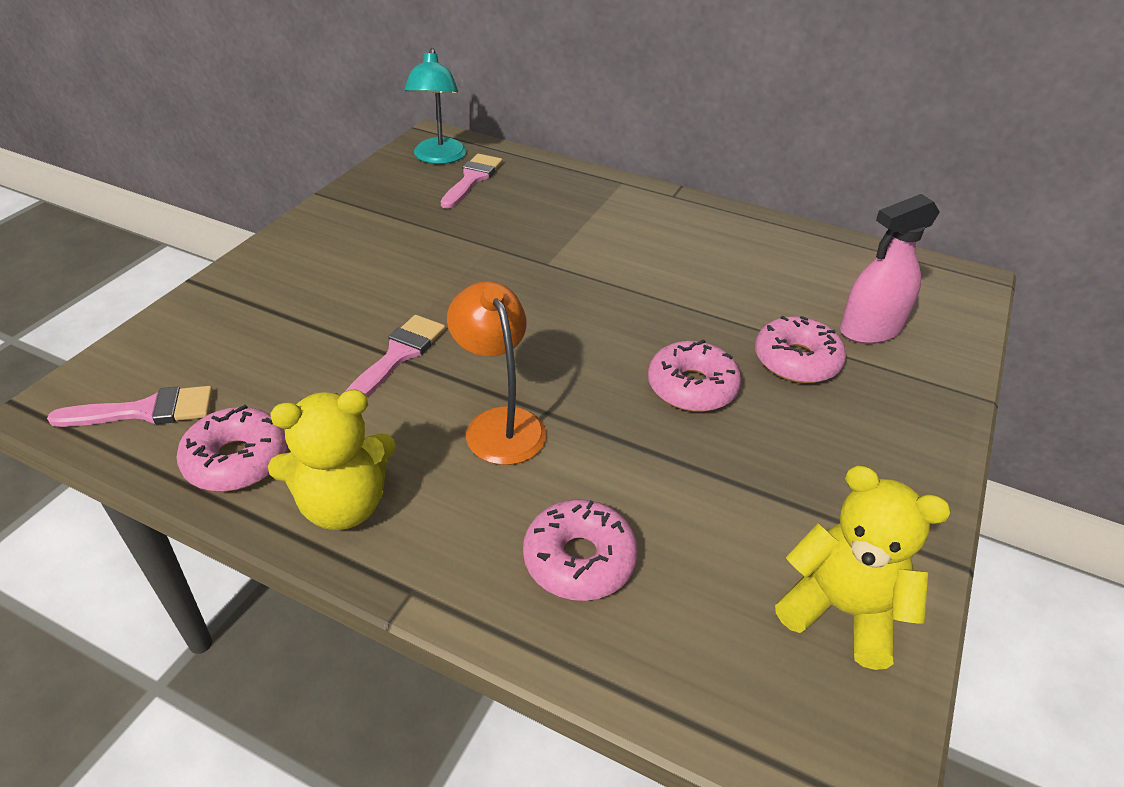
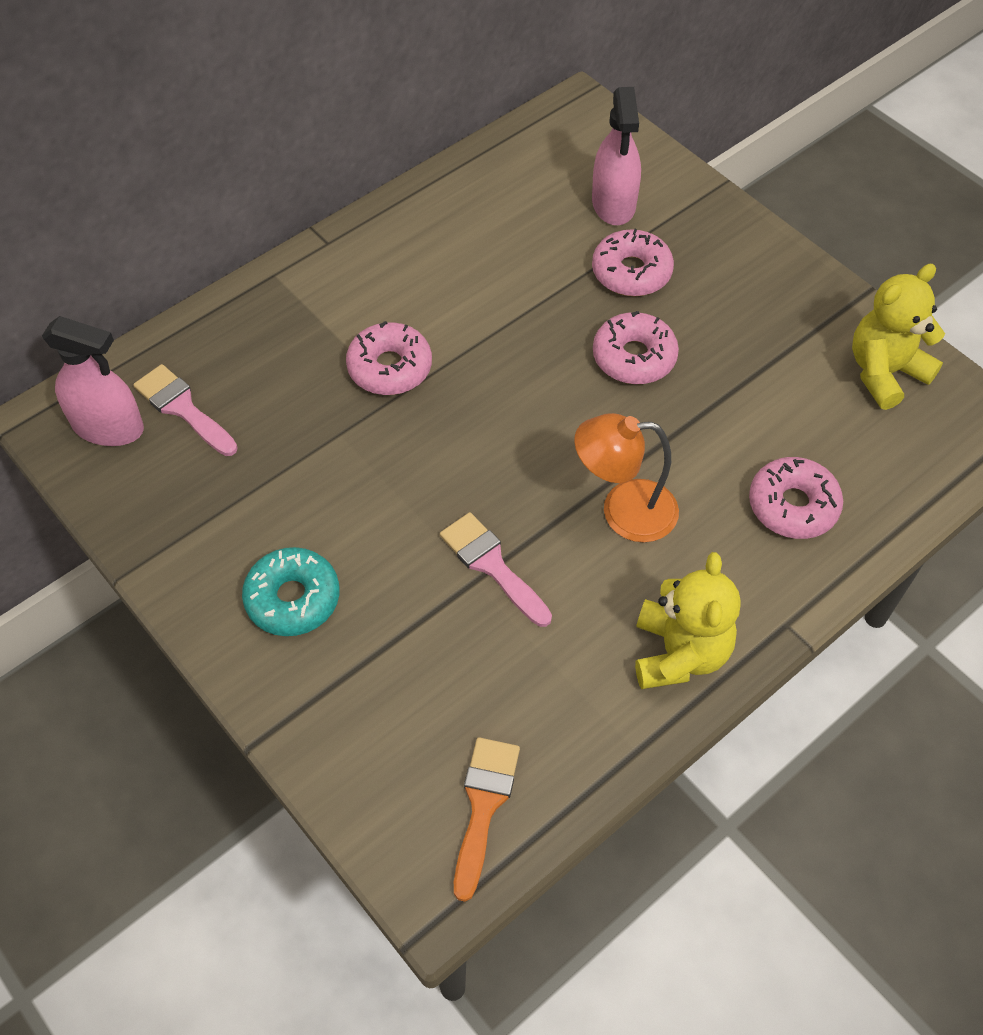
camera: 65 degrees left, 15 degrees up
(146, 411) = (483, 805): pink brush -> orange brush
(237, 460) = (590, 730): pink donut -> pink donut (390, 367)
(324, 264) = (293, 599): none -> turquoise donut
(439, 158) = (108, 427): turquoise lamp -> pink spray bottle

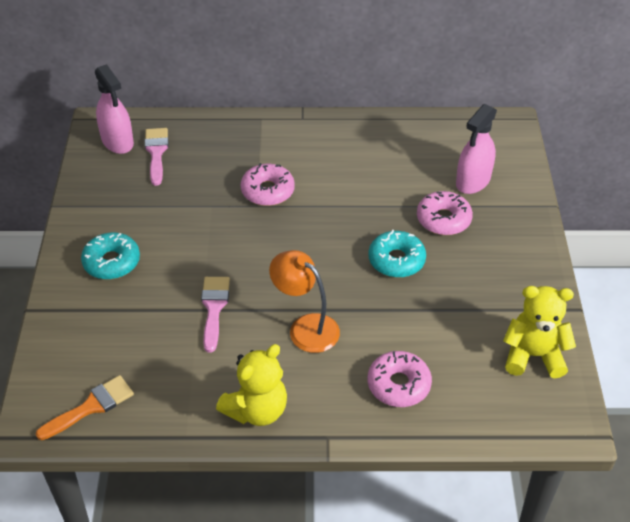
camera: 40 degrees right, 10 degrees down
(634, 357) = (396, 260): pink donut -> turquoise donut

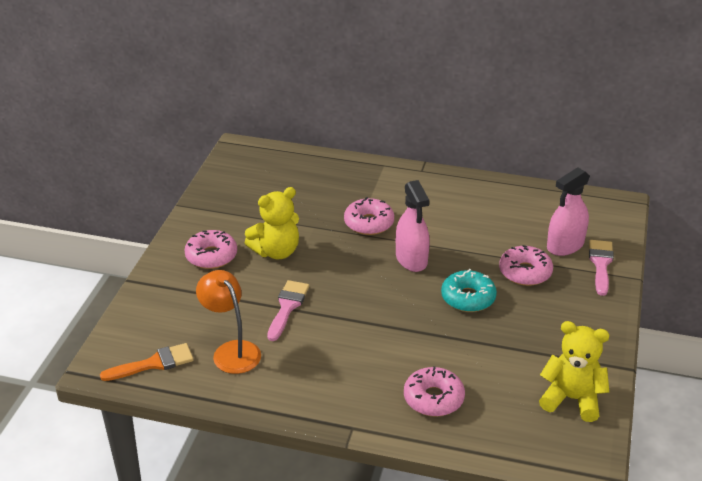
camera: 15 degrees right, 10 degrees down
(112, 262) = (211, 256): turquoise donut -> pink donut
(117, 141) = (250, 164): pink spray bottle -> pink spray bottle (411, 259)
(156, 152) = (280, 178): pink brush -> pink brush (601, 264)
(256, 410) = (296, 394): yellow teddy bear -> yellow teddy bear (276, 251)
(306, 327) = (364, 337): orange lamp -> orange lamp (231, 351)

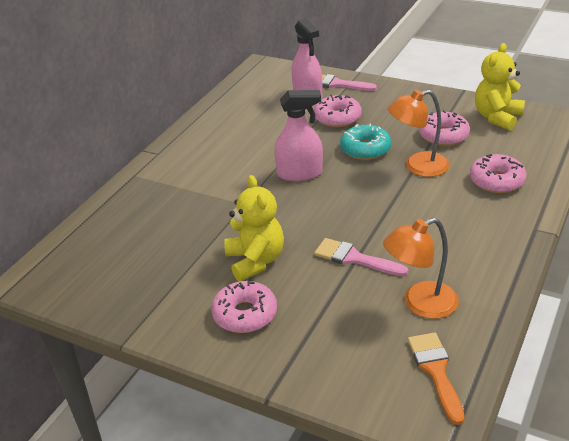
camera: 75 degrees left, 0 degrees up
(369, 223) = (231, 193): pink donut -> pink donut (443, 136)
(445, 338) = (418, 167): none -> orange lamp

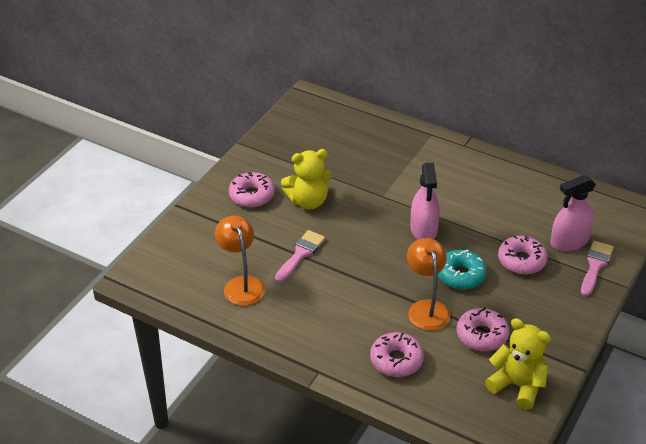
camera: 90 degrees right, 5 degrees up
(435, 371) = (175, 283): orange brush -> none

